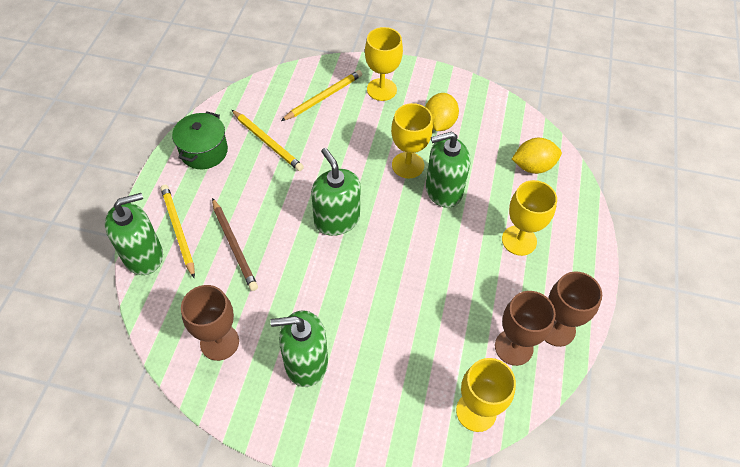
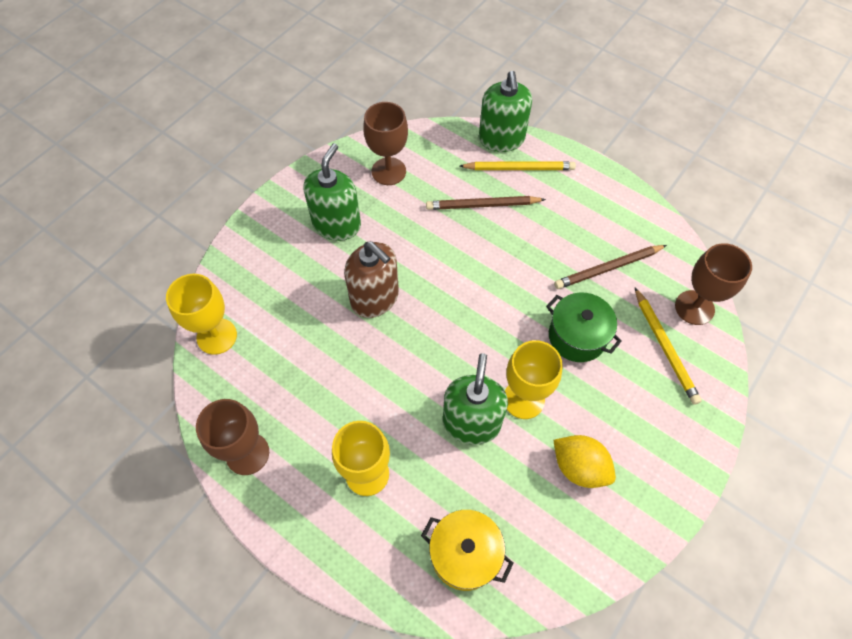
camera: 115 degrees right, 5 degrees up
(204, 151) = (613, 209): green pot -> green pot (577, 336)
(267, 142) = (608, 268): yellow pencil -> brown pencil
(337, 219) = (476, 299): green soap dispenser -> none
(372, 295) = (375, 298): none -> brown soap dispenser
(381, 89) = (661, 420): yellow goblet -> none
(513, 347) = (253, 400): brown goblet -> brown goblet (694, 307)
(533, 166) = (465, 554): yellow lemon -> yellow pot

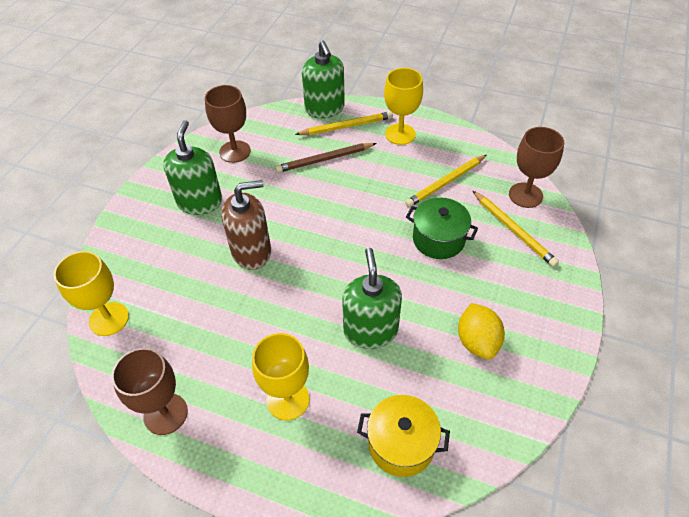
camera: 15 degrees left, 10 degrees down
(375, 298) = (251, 251): brown soap dispenser -> brown soap dispenser turned 45 degrees counterclockwise
(523, 399) = (410, 299): yellow goblet -> yellow goblet (400, 134)
(579, 467) = (477, 341): yellow lemon -> yellow lemon turned 60 degrees clockwise
(608, 268) = (445, 182): brown pencil -> yellow pencil

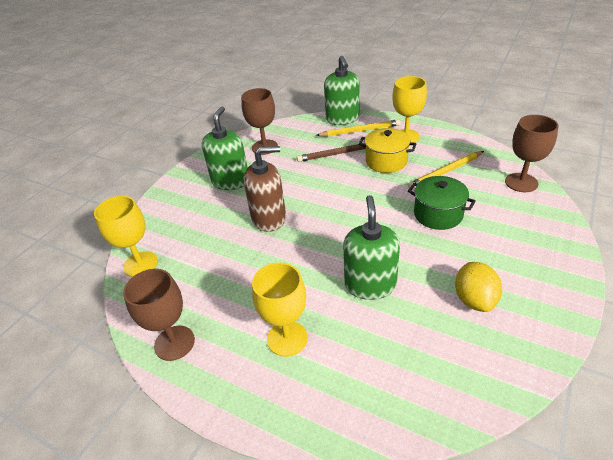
camera: 10 degrees right, 10 degrees down
(401, 444) = (394, 386): yellow pot -> yellow pot (386, 161)
(513, 230) = (509, 209): yellow pencil -> none

